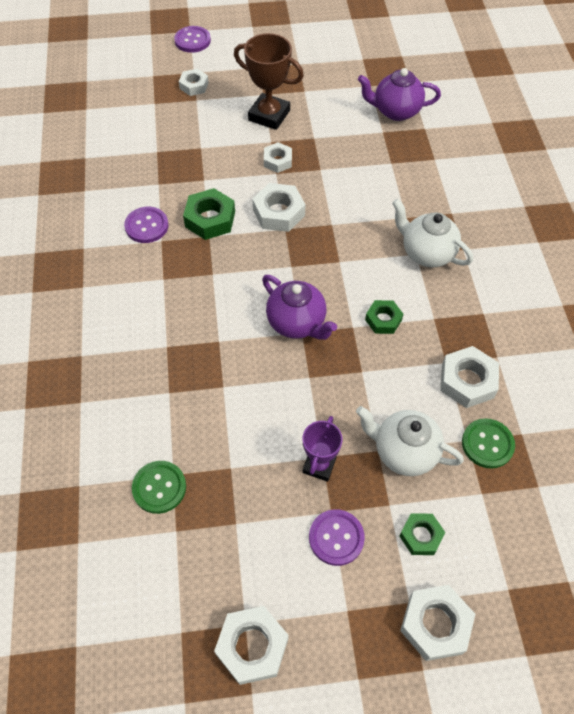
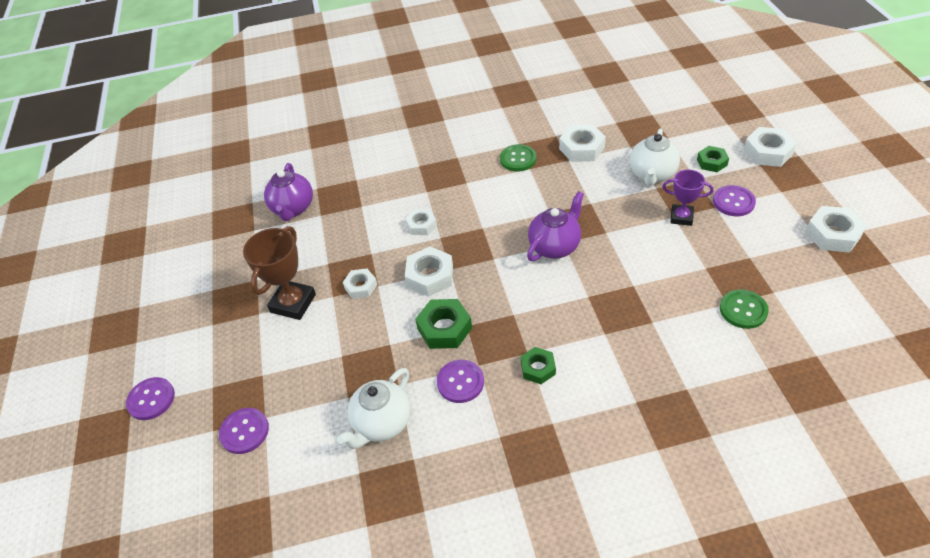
camera: 90 degrees left, 10 degrees down
(145, 92) = (244, 431): none -> purple button
(194, 86) = (237, 381): white nut -> white nut (421, 225)
(383, 320) = (538, 195): green nut -> green nut (538, 368)
(426, 253) = (464, 176): white teapot -> white teapot (382, 423)
(487, 444) = (629, 137): green button -> green button (518, 159)

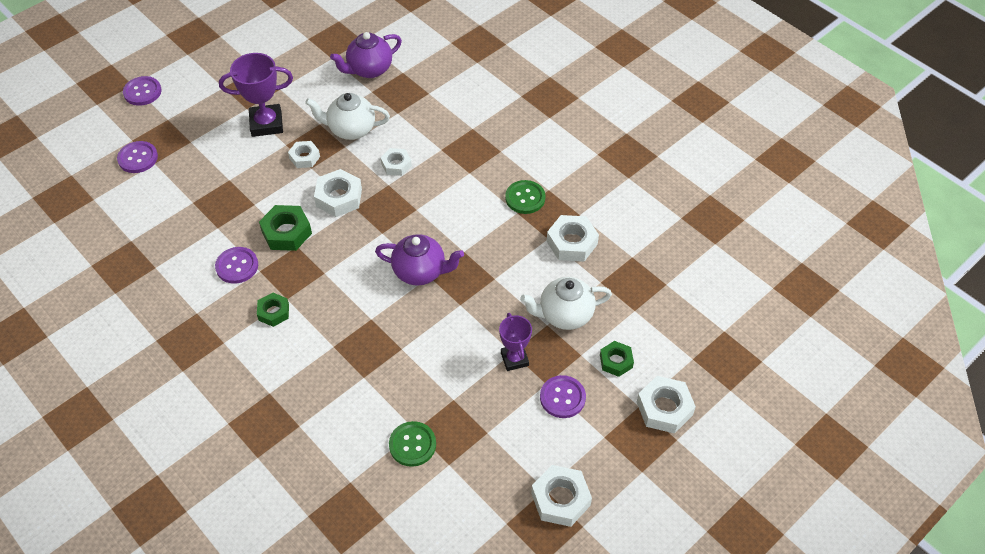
camera: 55 degrees right, 5 degrees up
(293, 303) = (266, 124): brown trophy -> purple trophy
(382, 423) = (178, 234): white teapot -> white teapot (351, 130)

